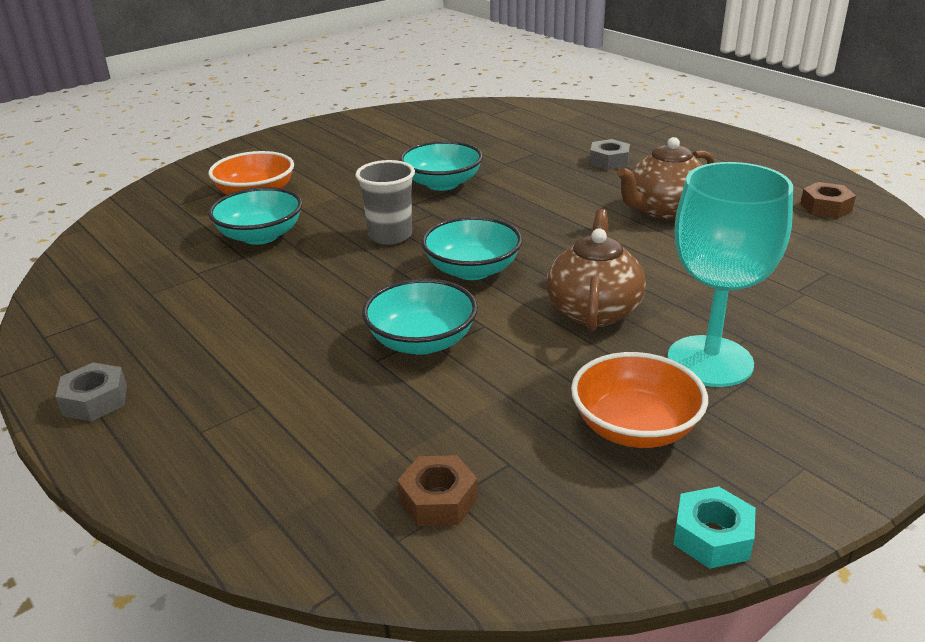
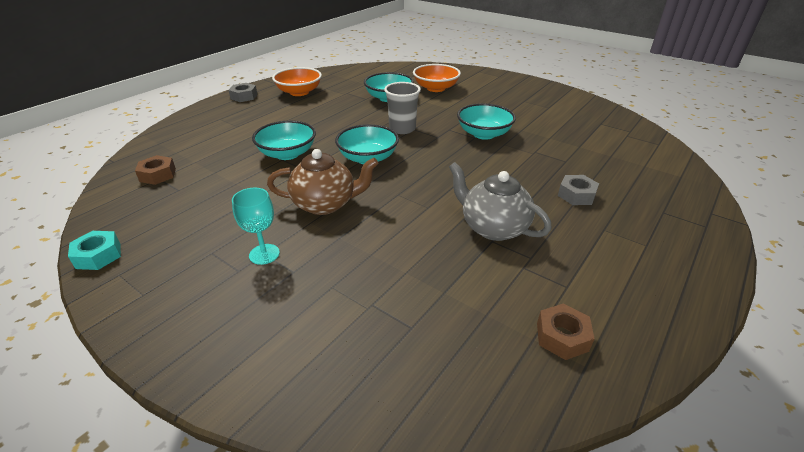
camera: 75 degrees right, 5 degrees up
(635, 427) = (198, 226): orange bowl -> orange bowl (299, 92)
(664, 210) = (493, 227): brown teapot -> grey teapot
(710, 361) = (264, 254): turquoise goblet -> turquoise goblet, size x0.51

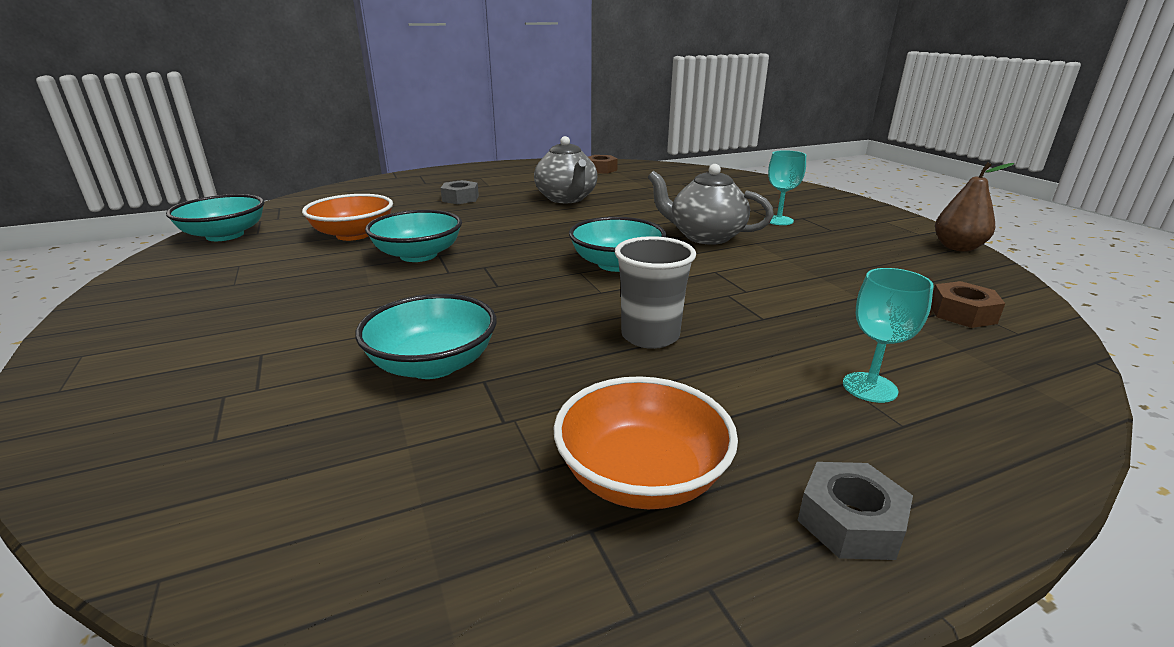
camera: 150 degrees left, 10 degrees down
(98, 256) = (957, 247): turquoise nut -> brown pear
(227, 127) = (869, 387): none -> turquoise goblet
(287, 154) = (735, 296): turquoise bowl -> turquoise bowl (225, 235)
(325, 204) = (705, 236): brown teapot -> grey teapot
(402, 129) = (514, 289): grey cup -> grey cup (650, 336)
(435, 88) = (287, 361): orange bowl -> orange bowl (354, 234)

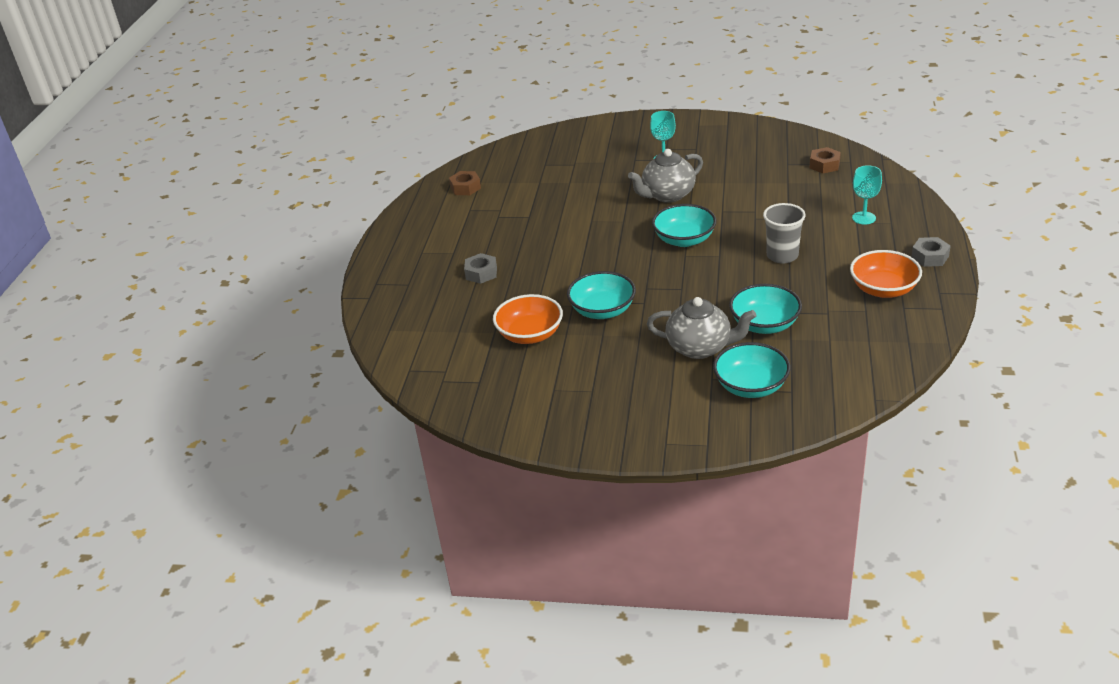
camera: 55 degrees left, 10 degrees up
(225, 235) = (471, 398): turquoise bowl -> turquoise bowl (751, 386)
(566, 199) = (533, 225): grey teapot -> grey teapot (700, 347)
(957, 247) = (756, 125): brown pear -> none

